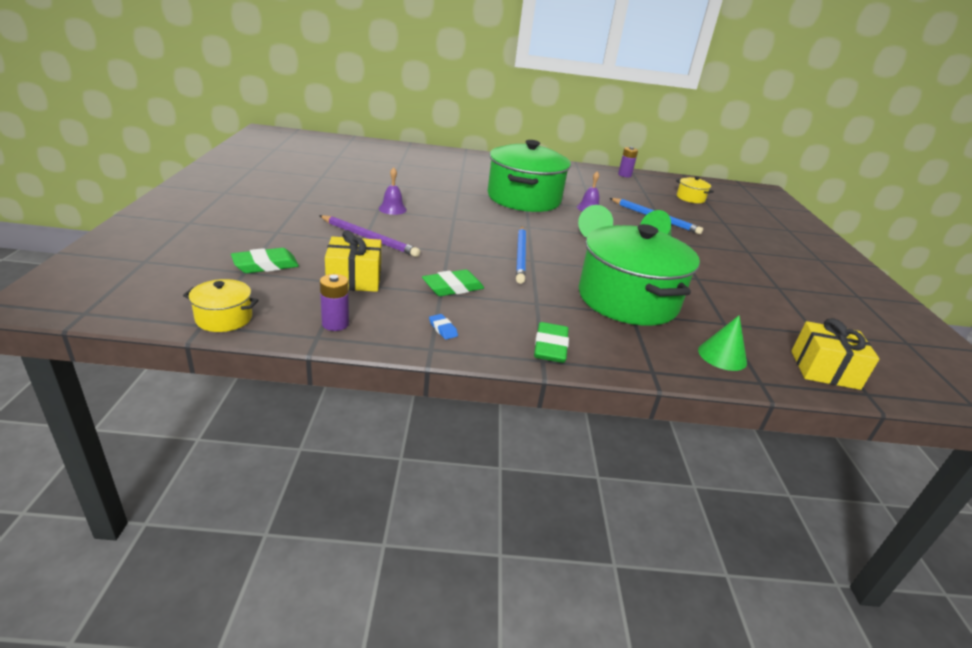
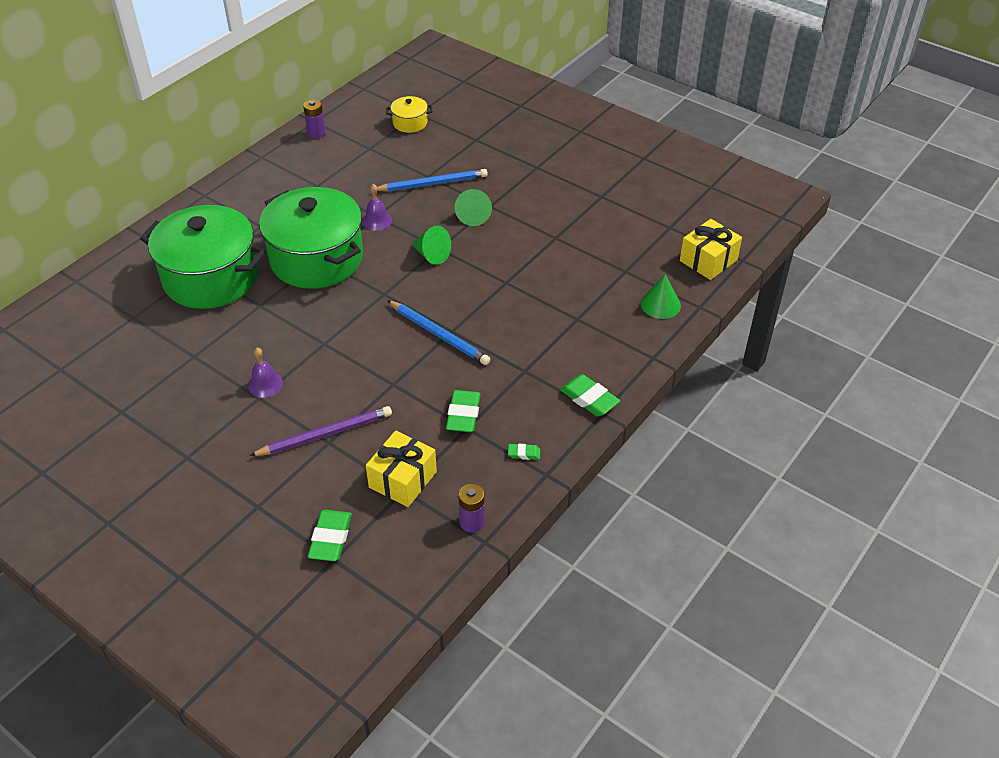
camera: 50 degrees left, 15 degrees up
(224, 318) = (414, 597): yellow pot -> none
(443, 329) = (524, 453): blue eraser -> green eraser
(627, 300) = (557, 307): green pot -> green pot (211, 278)

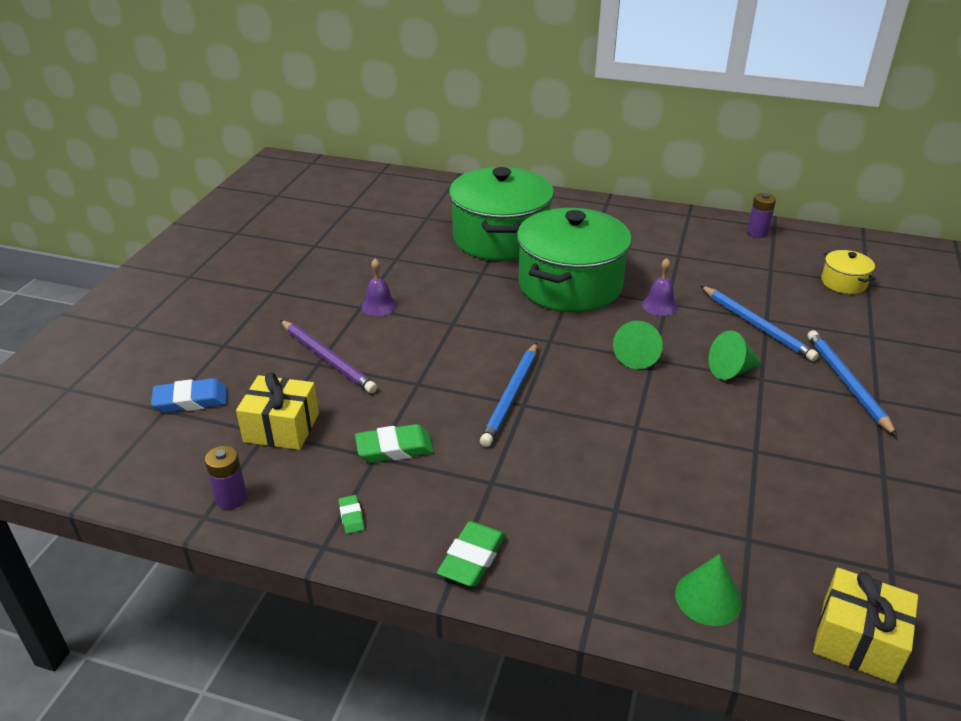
camera: 70 degrees right, 10 degrees down
(330, 538) = (191, 400): green eraser -> blue eraser
(515, 172) = (846, 383): none -> blue pencil

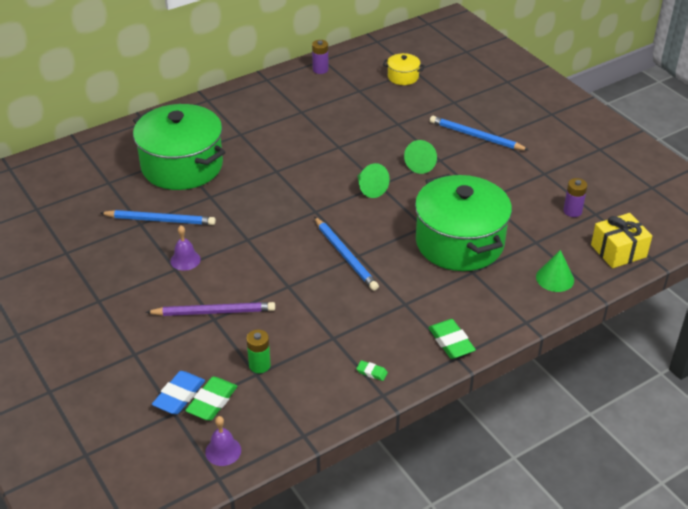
camera: 50 degrees left, 5 degrees up
(231, 498) = (300, 416): purple battery -> purple battery (572, 211)
(281, 428) = (259, 365): yellow gift -> green battery
(394, 448) = (335, 326): green eraser -> green eraser (212, 401)
(570, 285) = (273, 170): green pot -> green pot (459, 242)
(659, 305) = (337, 150): purple bell -> purple bell (223, 451)
(757, 325) = (398, 130): blue pencil -> blue pencil (160, 220)

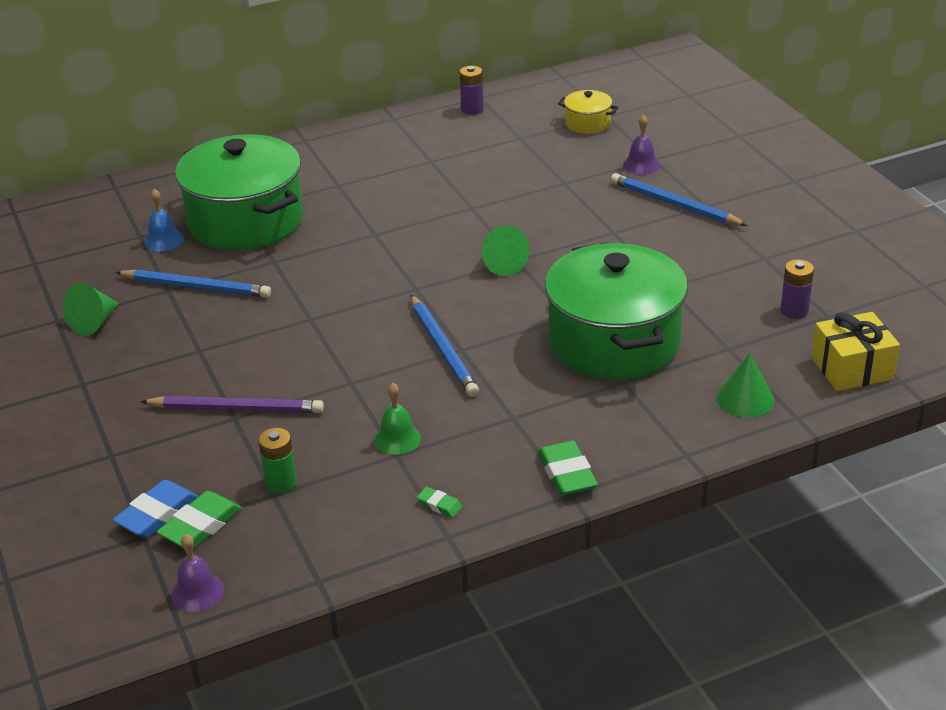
camera: 10 degrees right, 5 degrees down
(127, 185) = (164, 240): none -> blue bell
(185, 260) = (216, 340): purple bell -> purple bell (641, 165)
(331, 325) = (397, 439): none -> green bell
(421, 165) = (585, 237): green cone -> green cone (94, 323)

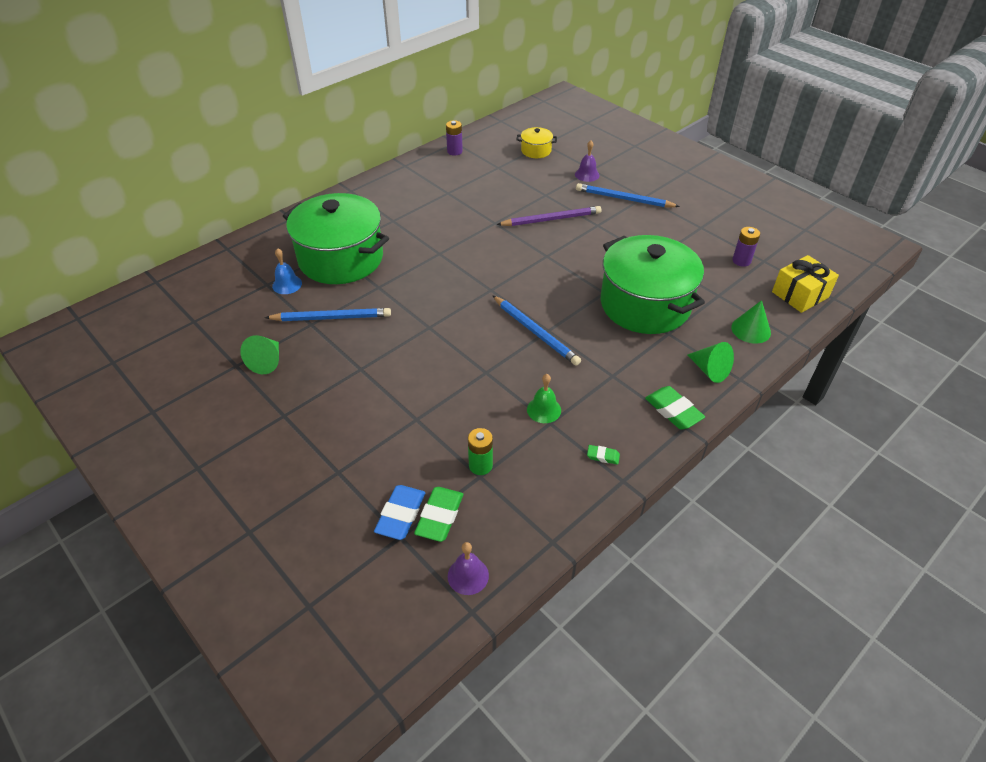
camera: 20 degrees left, 10 degrees up
(236, 409) = (414, 411): purple pencil -> purple pencil (551, 219)
(502, 264) = (539, 261): green cone -> green cone (710, 370)

